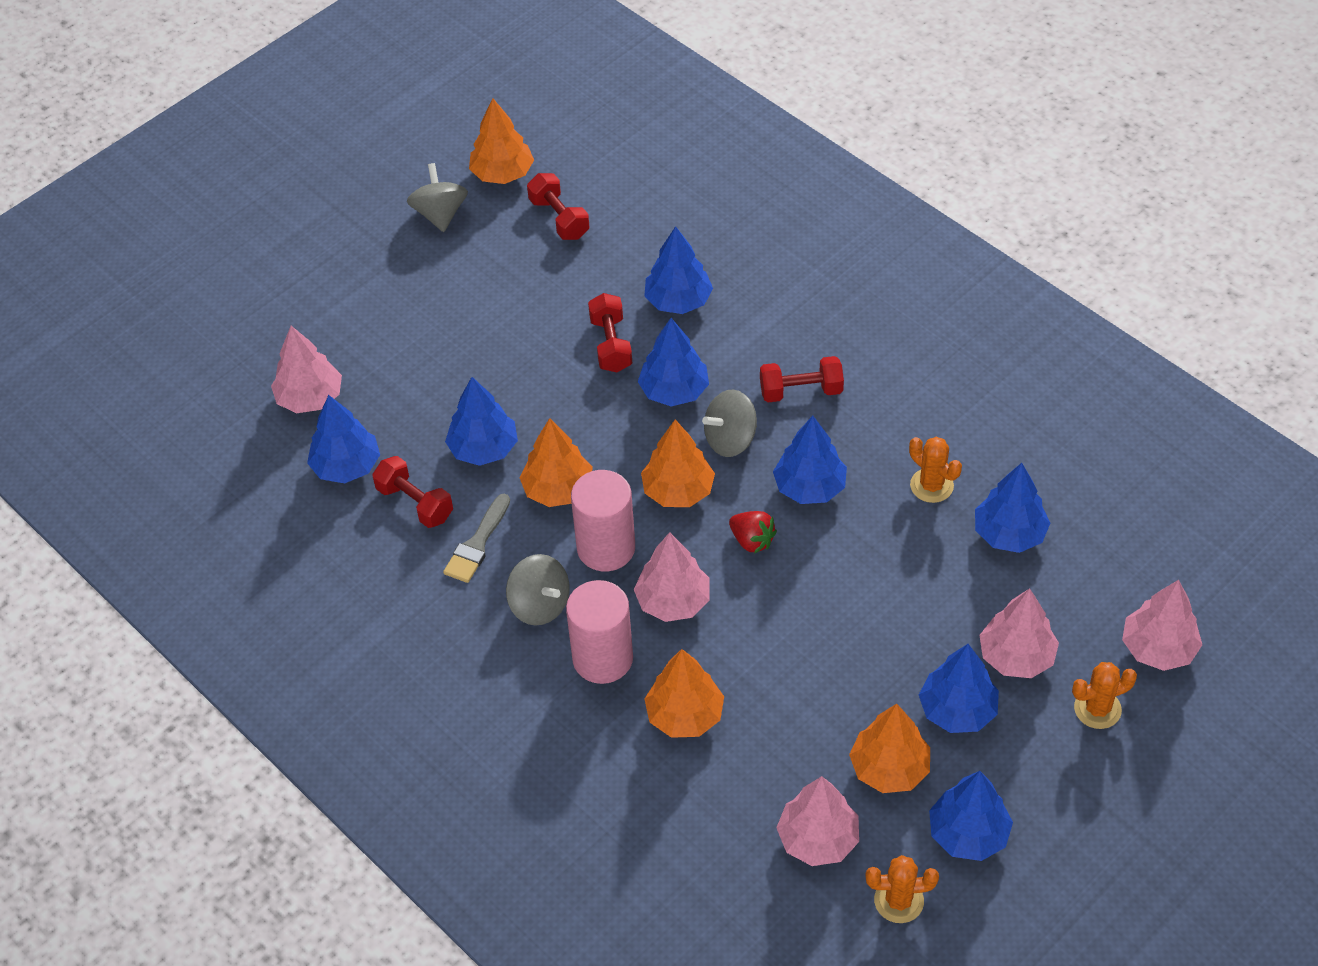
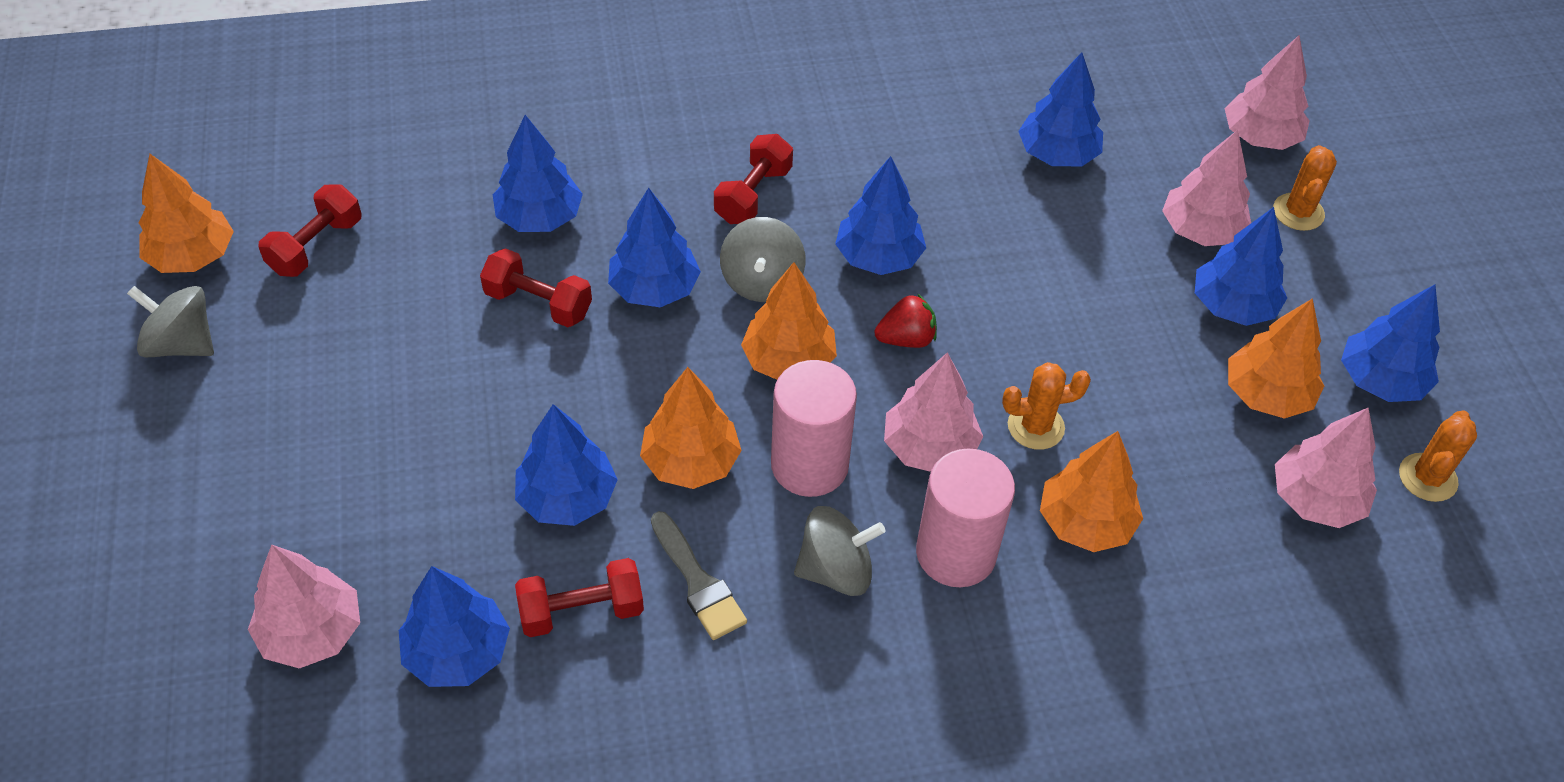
camera: 60 degrees left, 0 degrees up
(559, 218) = (316, 246): red dumbbell -> red dumbbell turned 60 degrees counterclockwise
(931, 485) = (956, 172): orange cactus -> orange cactus (1035, 426)

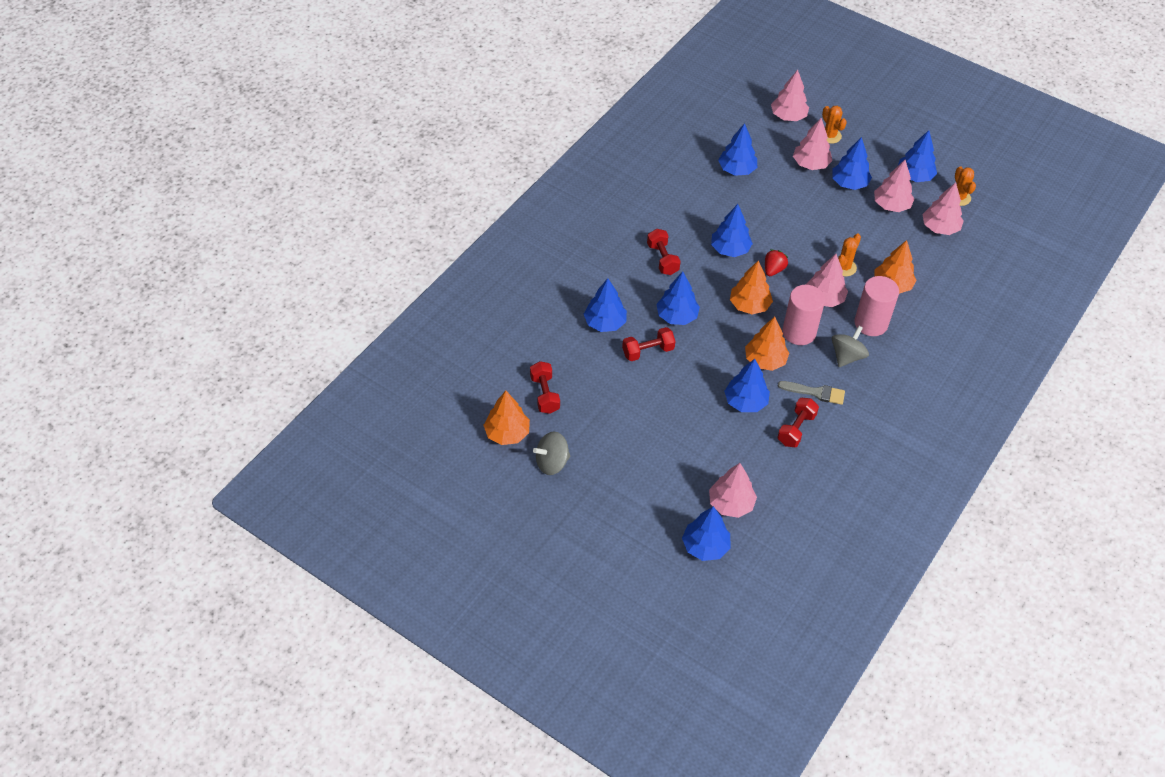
camera: 45 degrees left, 0 degrees up
(458, 652) = (779, 471): blue tree -> blue tree (705, 546)
(762, 281) = (706, 286): grey spinning top -> none
(1266, 395) = (891, 205): orange tree -> pink tree

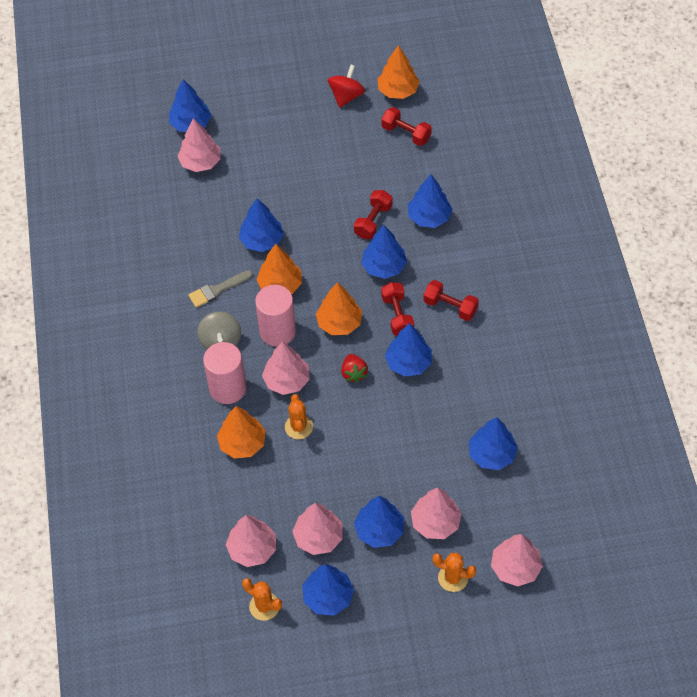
camera: 140 degrees right, 5 degrees up
(552, 463) = (346, 96): grey spinning top -> red spinning top
(796, 429) = (205, 249): red dumbbell -> red dumbbell (397, 315)

